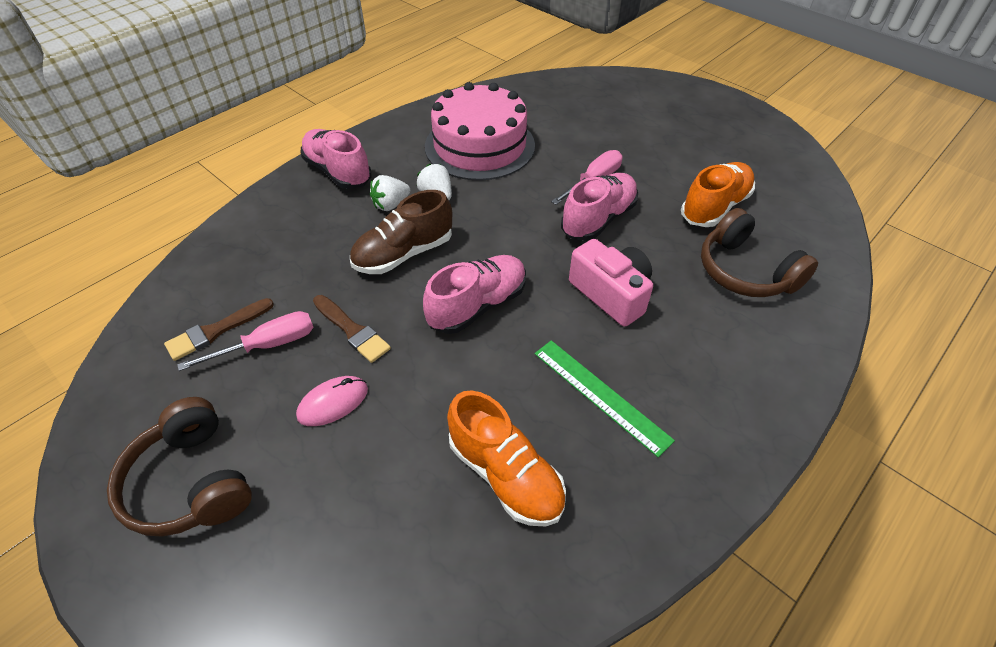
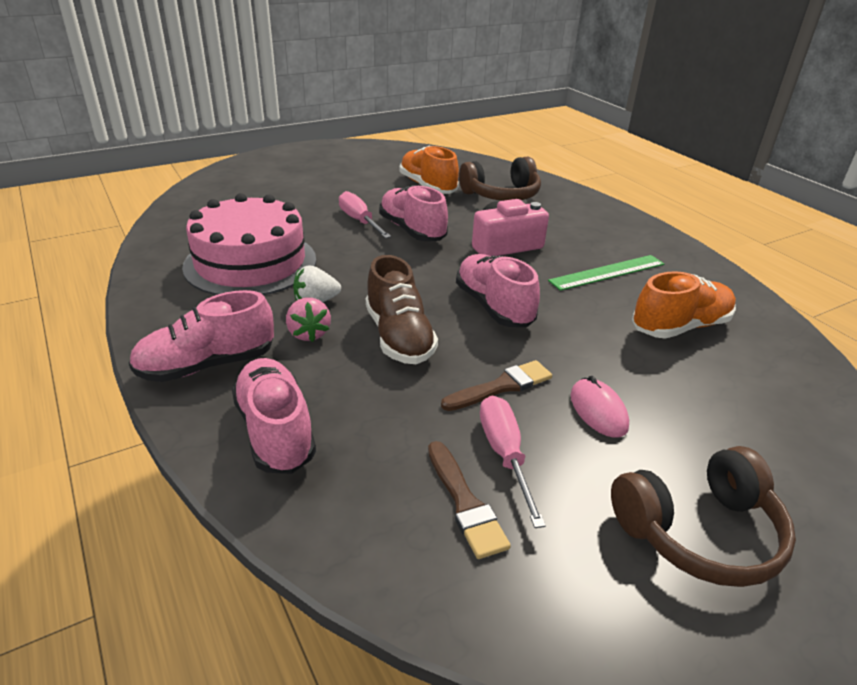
camera: 75 degrees left, 15 degrees down
(276, 223) = (275, 431): none -> pink shoe
(391, 205) = (308, 333): white strawberry -> pink strawberry

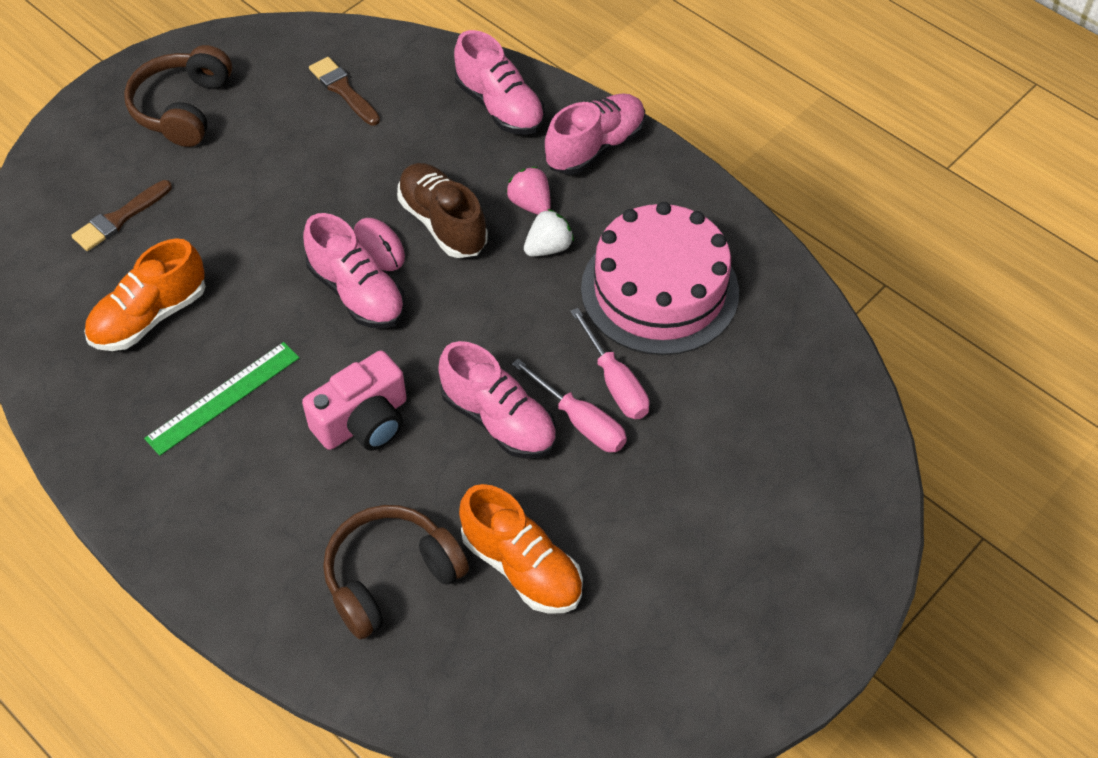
camera: 165 degrees right, 20 degrees up
(501, 386) = (333, 190): brown brush -> brown brush (119, 218)
(504, 454) = (321, 130): pink screwdriver -> pink screwdriver (615, 382)
(598, 411) = (246, 187): pink mouse -> pink mouse (379, 247)
(699, 532) = (183, 108): brown headphones -> brown headphones turned 45 degrees counterclockwise

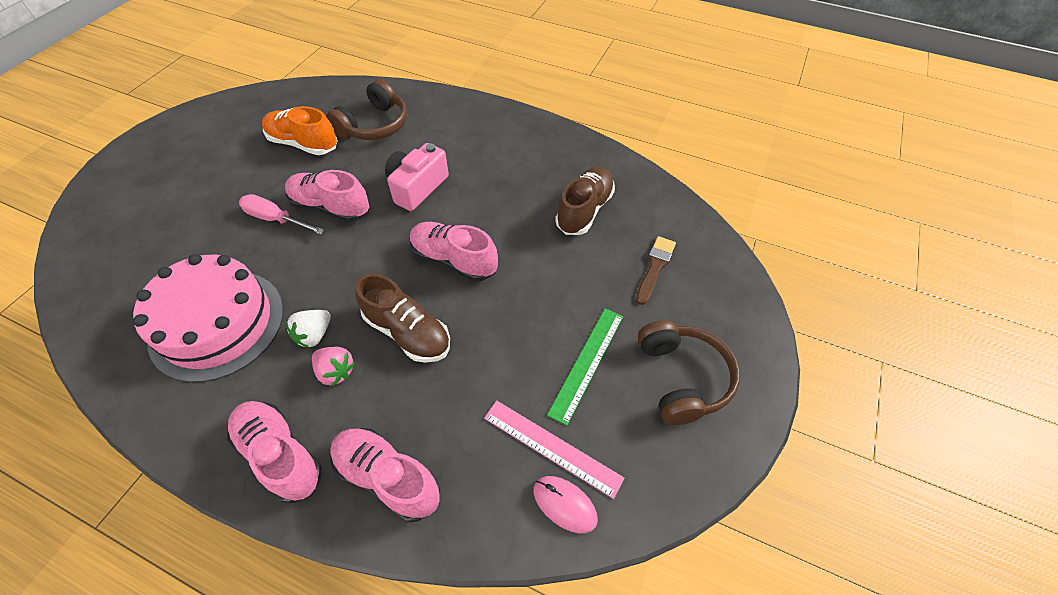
camera: 160 degrees right, 0 degrees up
(150, 316) = (584, 210): orange shoe -> brown shoe
(223, 397) = (509, 179): green ruler -> green ruler (587, 363)
(343, 90) = (552, 447): brown brush -> pink ruler
(379, 247) = (452, 298): pink mouse -> pink mouse (564, 504)
(595, 147) = (280, 455): pink shoe -> pink shoe turned 105 degrees clockwise
(615, 382) = (252, 248): pink screwdriver -> none

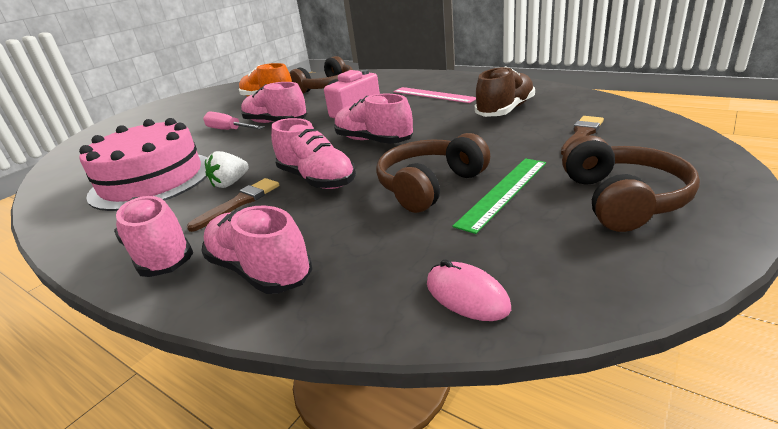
camera: 15 degrees right, 25 degrees down
(336, 371) = (239, 203): pink strawberry -> brown brush
(407, 332) = (317, 179): brown shoe -> pink shoe
(521, 349) = (430, 186): none -> brown headphones
(552, 447) = (455, 250): pink ruler -> pink ruler (433, 95)

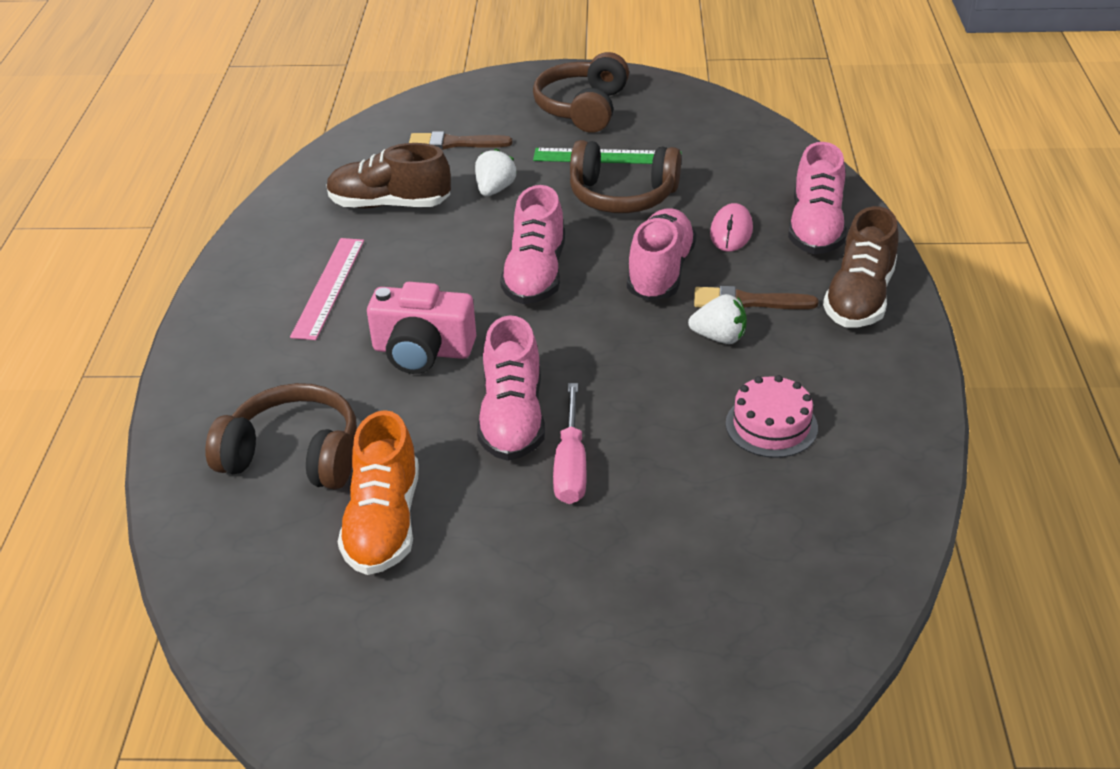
camera: 125 degrees left, 10 degrees up
(152, 180) = (771, 425): pink cake -> pink cake, size x0.49
(160, 253) = (859, 298): pink shoe -> brown shoe
(467, 295) = (750, 138): pink mouse -> pink mouse (731, 231)
(492, 141) = (495, 190): none -> white strawberry
(622, 199) = (583, 108): brown headphones -> brown headphones turned 45 degrees counterclockwise

